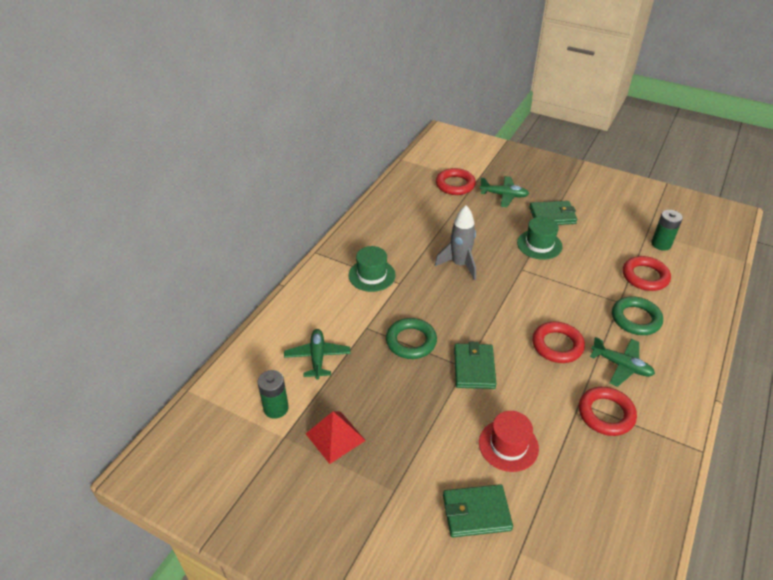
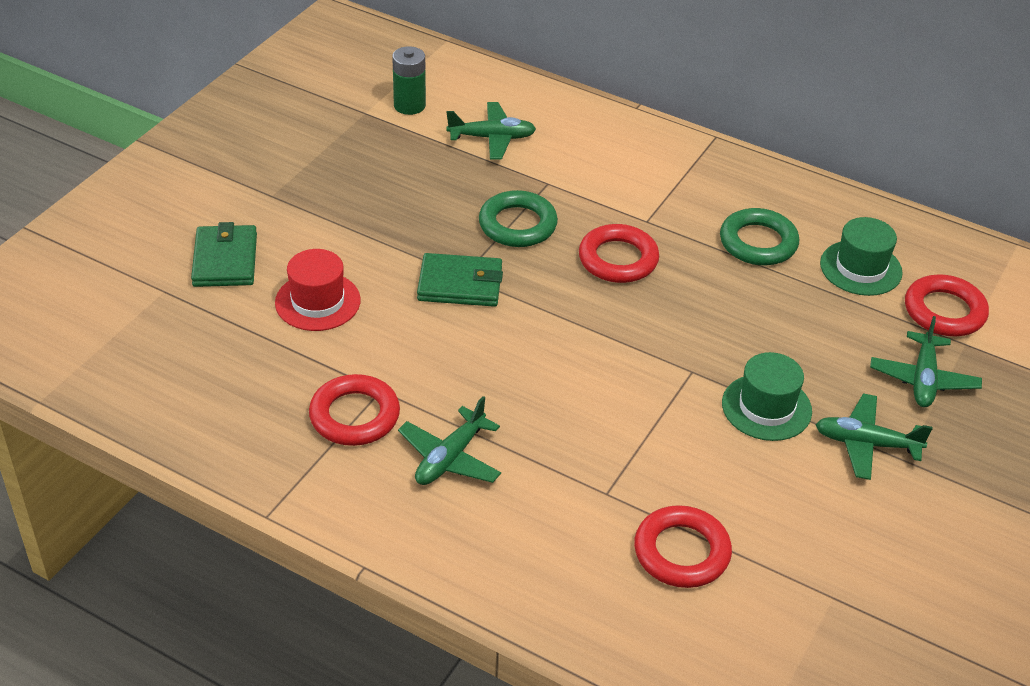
camera: 90 degrees right, 0 degrees up
(335, 437) = (358, 151): red pyramid -> none
(372, 275) = (664, 192): green hat -> green hat (860, 268)
(459, 265) = (697, 293): grey rocket -> none
(552, 215) = (866, 444): green wallet -> green plane
(557, 345) = (501, 385): red ring -> red ring (618, 259)
(635, 319) = (561, 506): green ring -> green ring (758, 242)
(661, 244) = (792, 610): green battery -> none

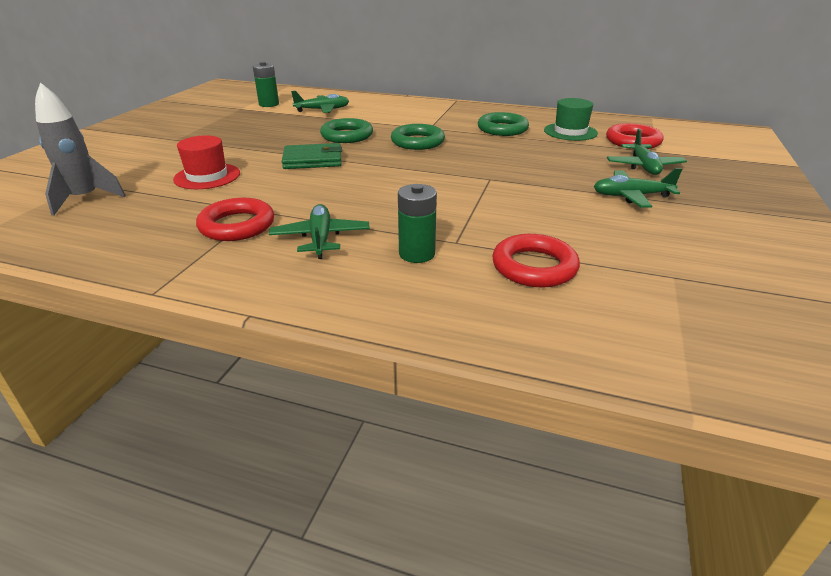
camera: 10 degrees left, 10 degrees down
(171, 329) = (85, 199): none -> grey rocket
(225, 260) = (137, 166): green wallet -> none
(450, 458) = (321, 238): green plane -> green plane turned 150 degrees clockwise
(555, 505) = (417, 254): none -> green battery
(618, 259) = (417, 142): red ring -> green ring
(766, 407) = (551, 188): green hat -> none

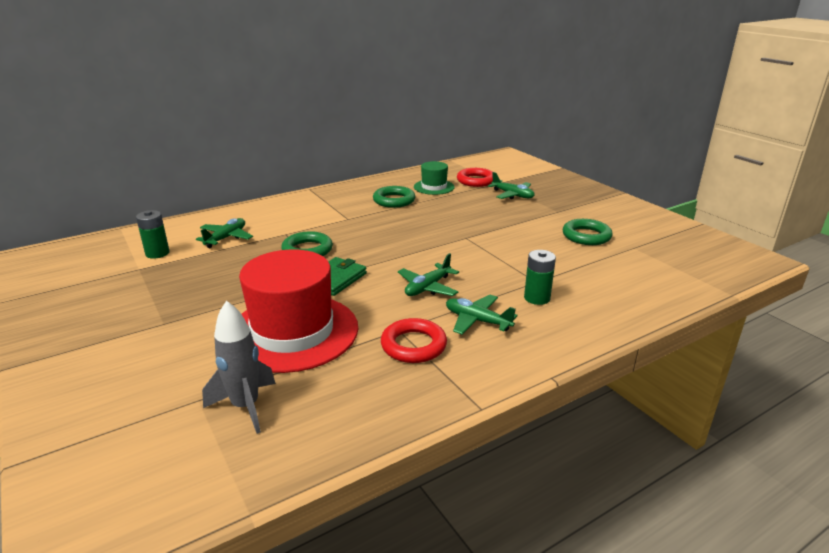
camera: 50 degrees left, 5 degrees down
(207, 176) = (293, 332): red hat -> red hat, size x2.01
(417, 142) = (367, 232): green ring -> green ring (586, 236)
(534, 267) = (589, 273): red ring -> none
(631, 196) = (543, 215): green plane -> green plane (427, 287)

